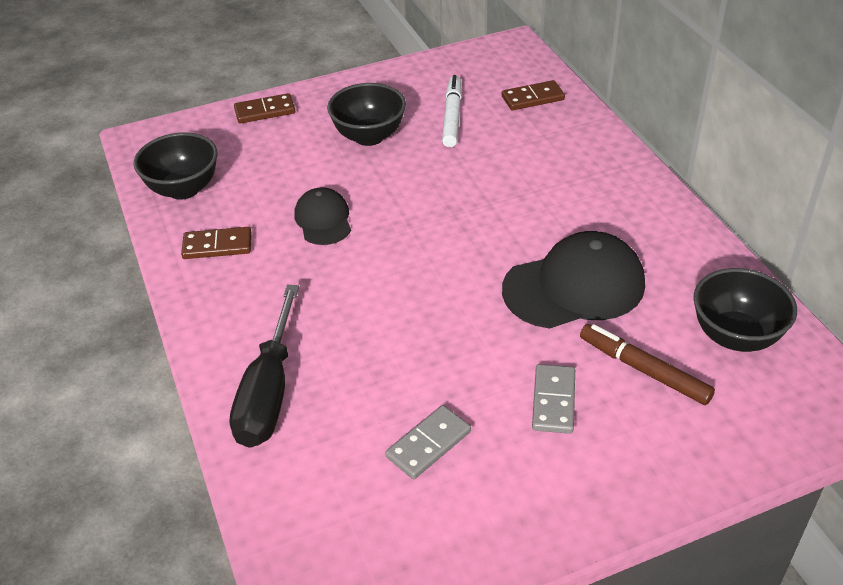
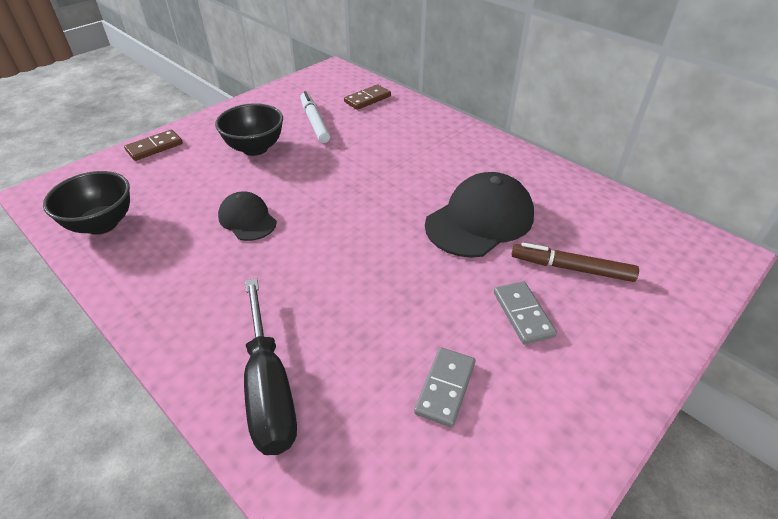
camera: 25 degrees left, 0 degrees up
(217, 246) = (156, 265): brown domino -> none
(735, 336) = (614, 225): black bowl -> none

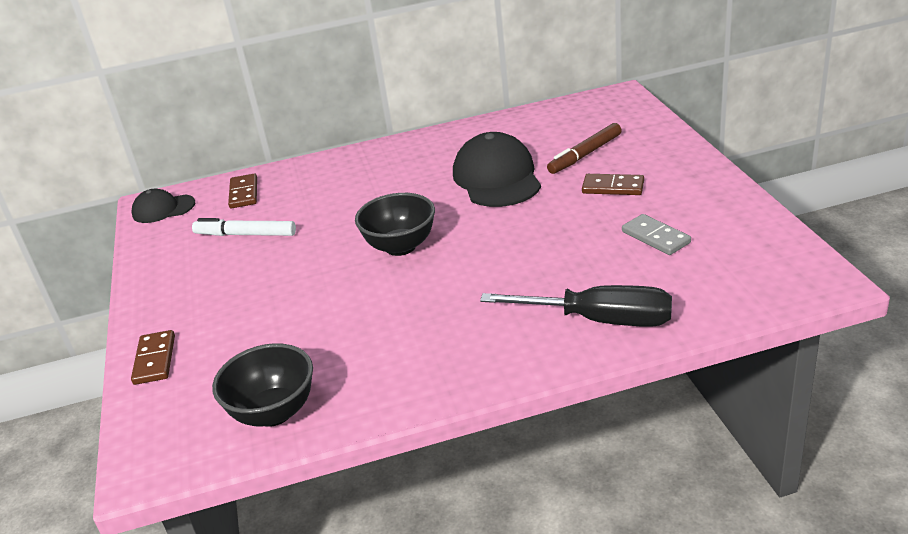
camera: 55 degrees left, 10 degrees down
(247, 219) = (371, 304): black cap -> black cap (163, 209)
(255, 148) = (248, 282): black bowl -> black bowl (400, 246)
(523, 314) = (613, 187): grey domino -> brown domino

